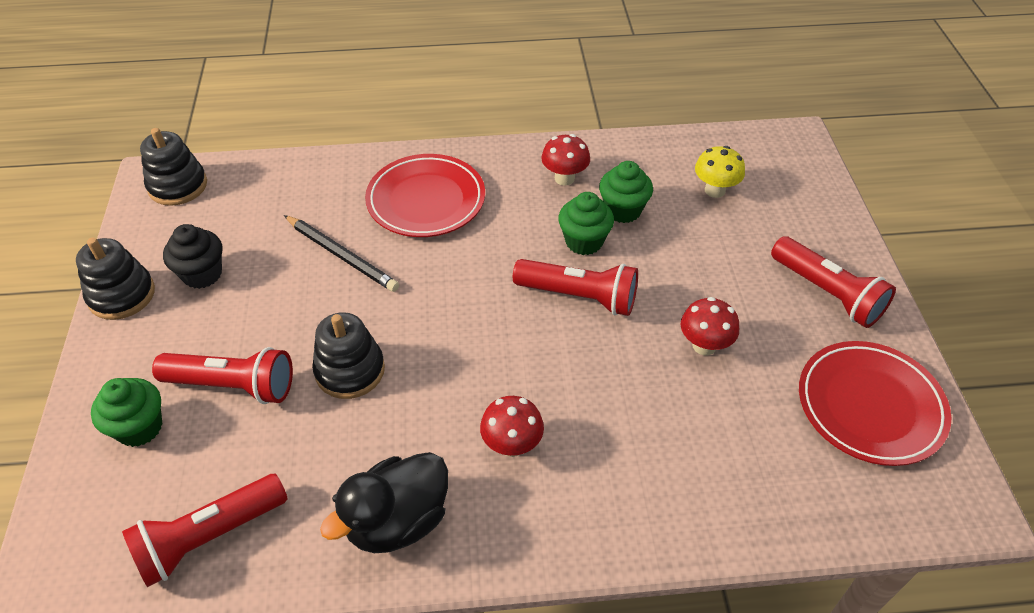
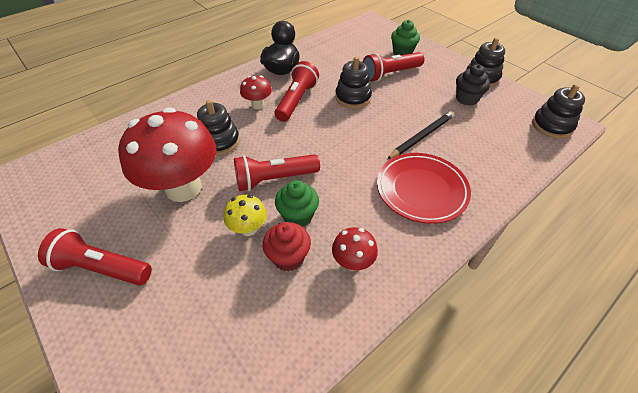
camera: 145 degrees right, 0 degrees up
(209, 537) = (339, 44): red flashlight -> red flashlight (297, 101)
(342, 255) = (421, 136): black pencil -> black pencil turned 135 degrees clockwise
(619, 399) = (219, 141): none -> black stacking toy
(623, 210) = (288, 257): green cupcake -> red cupcake
(704, 345) = (183, 188): red mushroom -> red mushroom, size x2.23
(714, 190) = (223, 325): yellow mushroom -> yellow mushroom (248, 229)
(870, 406) = (70, 201): red plate -> none

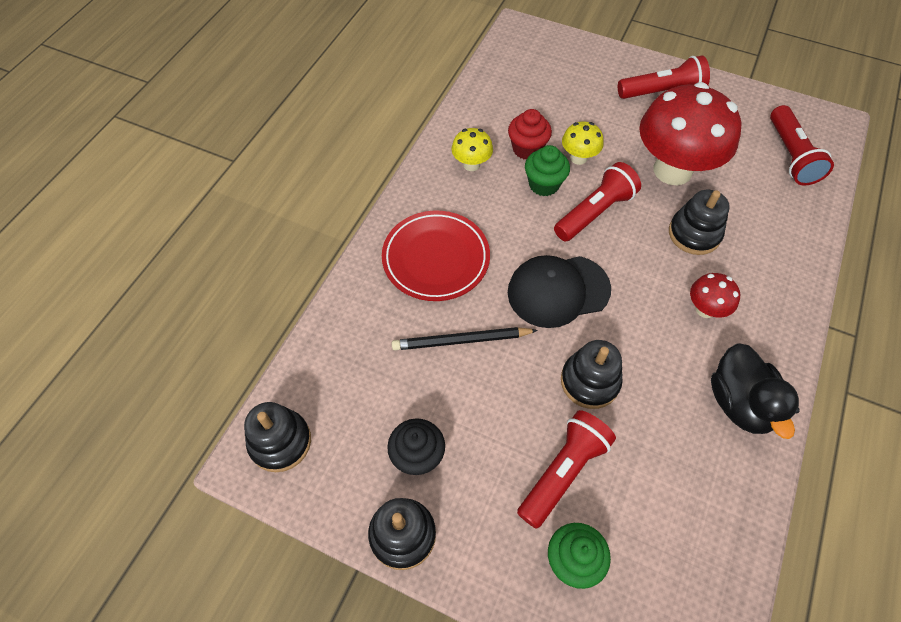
camera: 155 degrees right, 10 degrees up
(297, 101) = (662, 340): red flashlight -> red flashlight (790, 156)
(340, 141) = (558, 291): none -> black cap
(353, 262) = (471, 164): red mushroom -> yellow mushroom
(421, 136) = (461, 341): black pencil -> black pencil turned 60 degrees clockwise

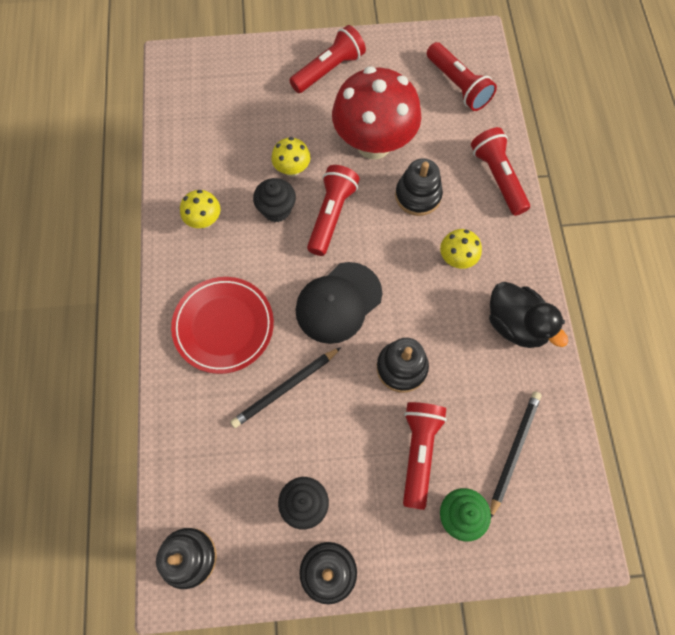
camera: 30 degrees left, 10 degrees up
(527, 149) = (244, 182): red cupcake -> none
(544, 184) = (276, 210): green cupcake -> black cupcake
(670, 529) = (513, 451): none -> black pencil
(705, 309) = (456, 259): red mushroom -> yellow mushroom
(792, 255) = (498, 177): none -> red flashlight

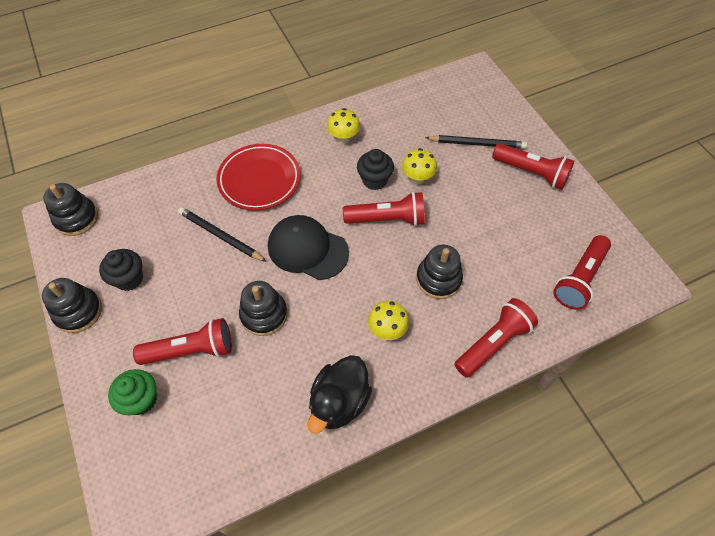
camera: 70 degrees right, 10 degrees down
(373, 144) = (474, 229): red mushroom -> none
(513, 451) = (210, 432): black pencil -> black pencil (477, 143)

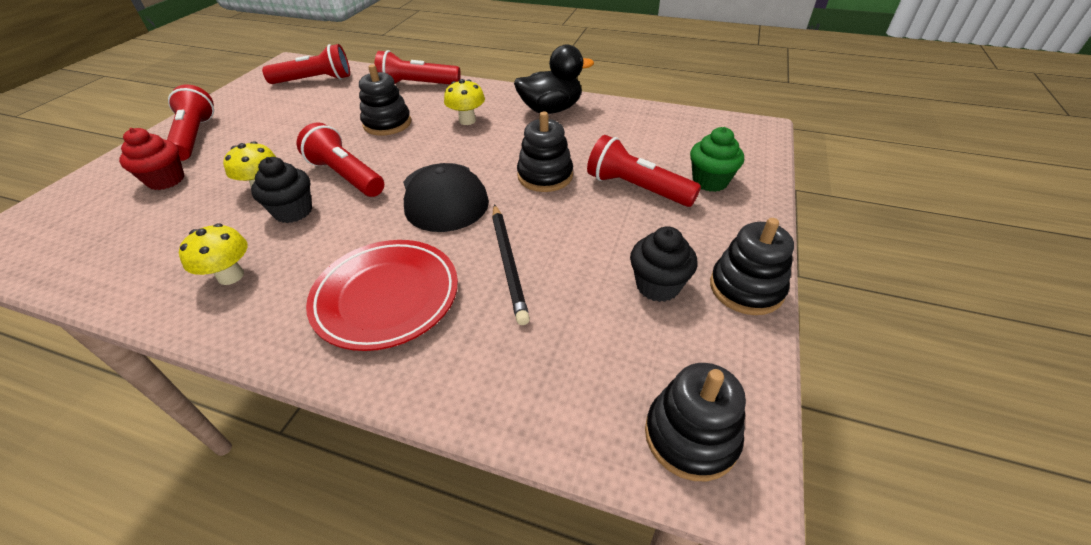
camera: 135 degrees left, 15 degrees down
(477, 143) = (166, 180): black pencil -> red cupcake

